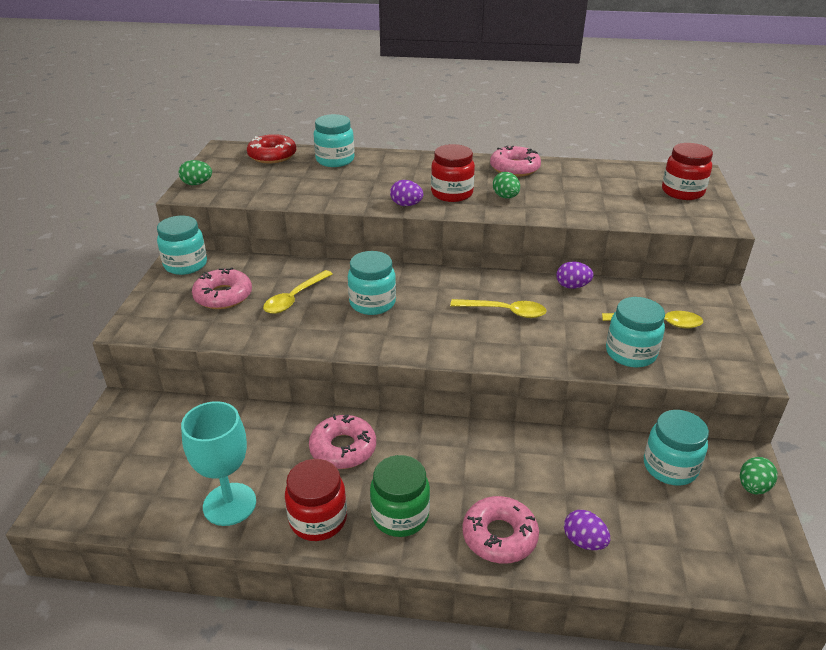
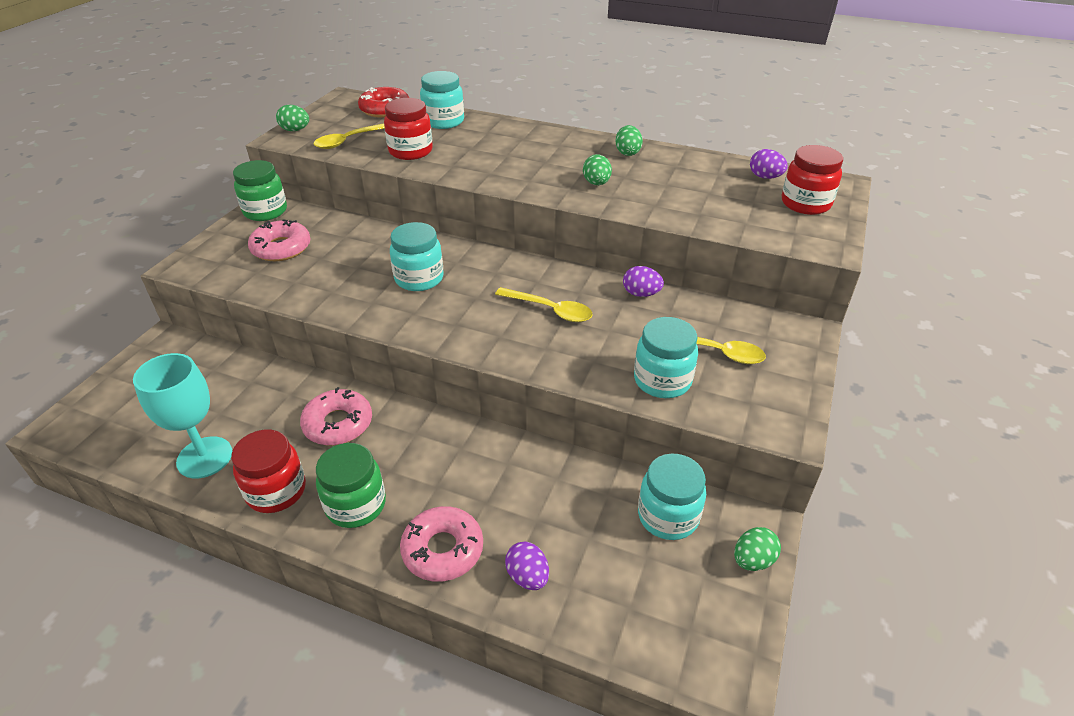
camera: 15 degrees right, 5 degrees up
(185, 265) = (265, 211): turquoise jar -> green jar
(294, 298) = (346, 261): yellow spoon -> yellow spoon (349, 140)
(406, 205) = (485, 178): purple egg -> purple egg (765, 177)
(452, 194) = (541, 172): red jar -> red jar (410, 151)
(514, 168) = (627, 152): pink donut -> green egg

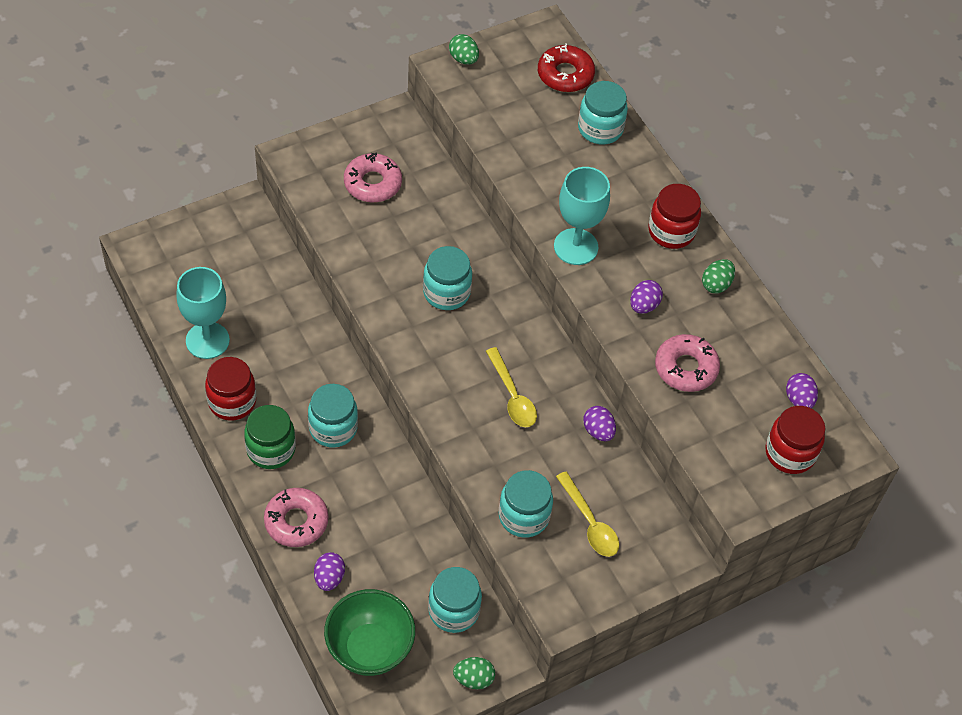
camera: 35 degrees right, 15 degrees up
(265, 211) = (393, 126): green jar -> none
(338, 424) = (308, 375): pink donut -> pink donut (686, 368)
(349, 140) = (495, 106): yellow spoon -> none
(402, 449) = (333, 428): none -> turquoise jar
(410, 151) = (532, 156): red jar -> red jar (671, 231)
(505, 178) = (576, 247): none -> turquoise goblet
(596, 183) = (643, 305): green egg -> purple egg
(636, 612) = (369, 648): none -> green bowl

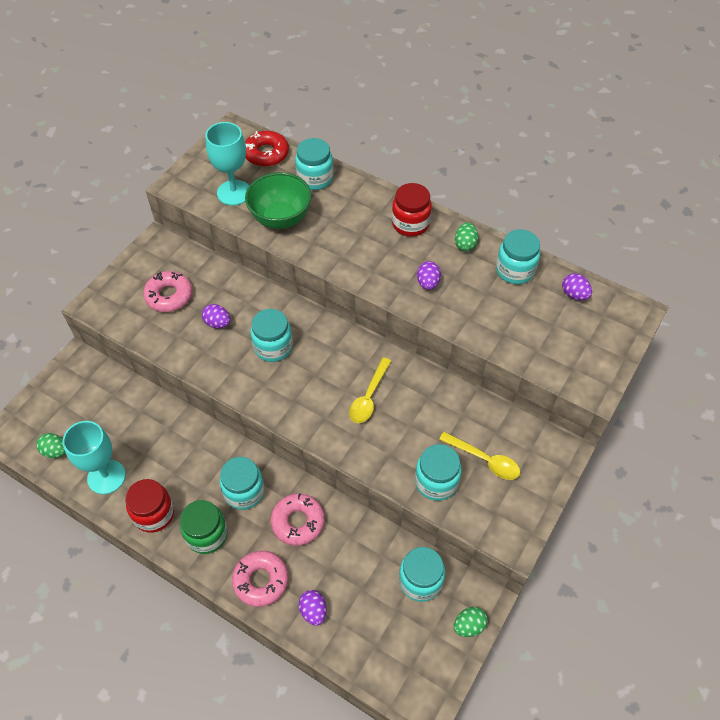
camera: 25 degrees left, 0 degrees up
(369, 648) = (379, 649): green bowl -> green bowl (280, 219)
(463, 59) = (187, 175): green egg -> green egg (55, 451)
(512, 396) = (369, 397): yellow spoon -> yellow spoon turned 75 degrees clockwise
(576, 247) = (353, 266): turquoise goblet -> turquoise goblet (234, 193)
(598, 431) = (444, 390): purple egg -> purple egg (217, 323)
(686, 368) = (486, 312): pink donut -> pink donut (298, 522)
(751, 340) = (515, 270): none -> turquoise jar
(790, 453) = (596, 334): red jar -> none

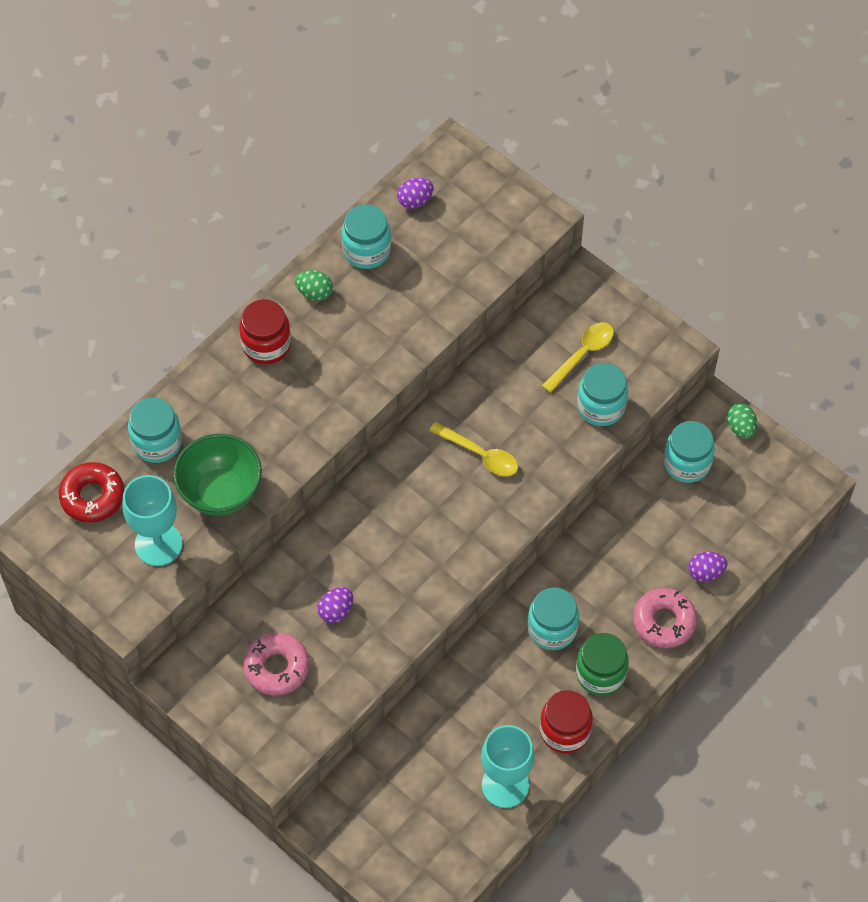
camera: 80 degrees left, 5 degrees up
(55, 451) = (457, 847): green egg -> none
(273, 347) = (387, 549): turquoise jar -> none
(298, 522) = (599, 575): pink donut -> none
(428, 283) = (366, 344): purple egg -> none

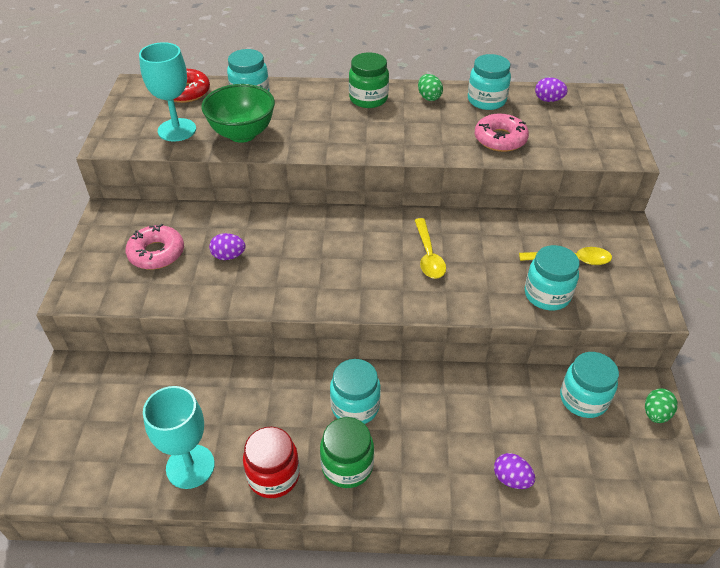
camera: 50 degrees right, 15 degrees down
(266, 345) = (368, 99): red jar -> green jar
(664, 621) = (437, 479): pink donut -> pink donut (500, 139)

